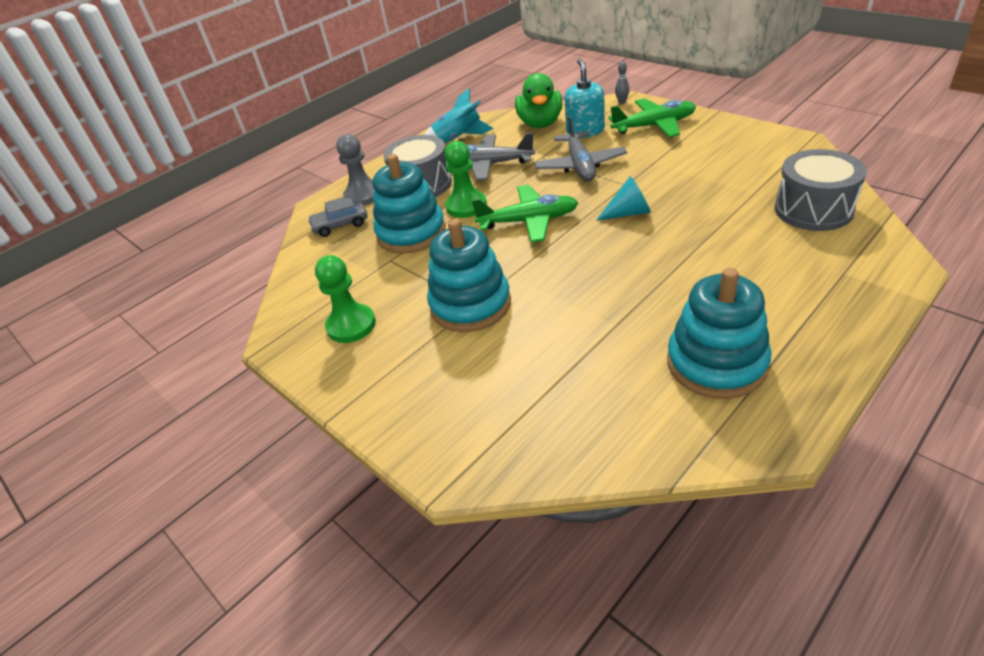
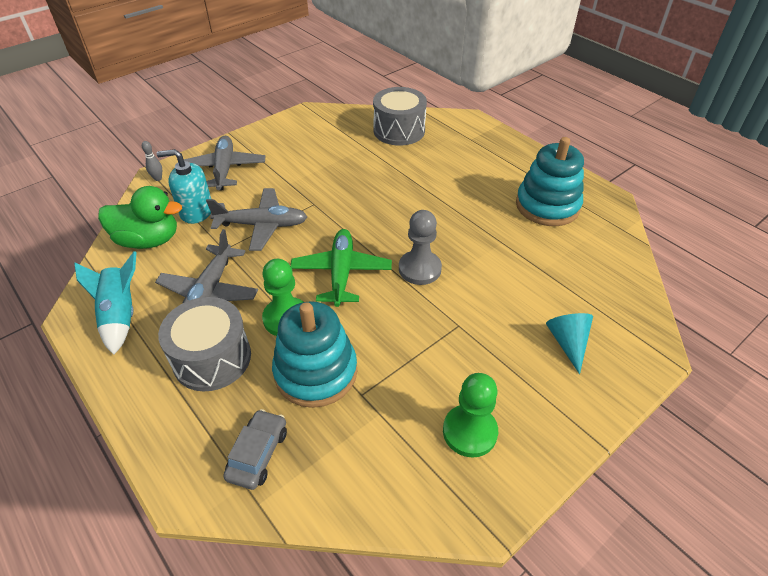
camera: 90 degrees left, 5 degrees up
(340, 225) = (258, 454): grey car -> grey car turned 150 degrees counterclockwise
(363, 195) = (196, 427): grey pawn -> grey pawn (419, 269)
(470, 305) = (459, 327): turquoise stacking toy -> none
(629, 213) = (360, 210): turquoise cone -> turquoise cone (567, 343)
(654, 126) = (224, 169): green plane -> grey plane

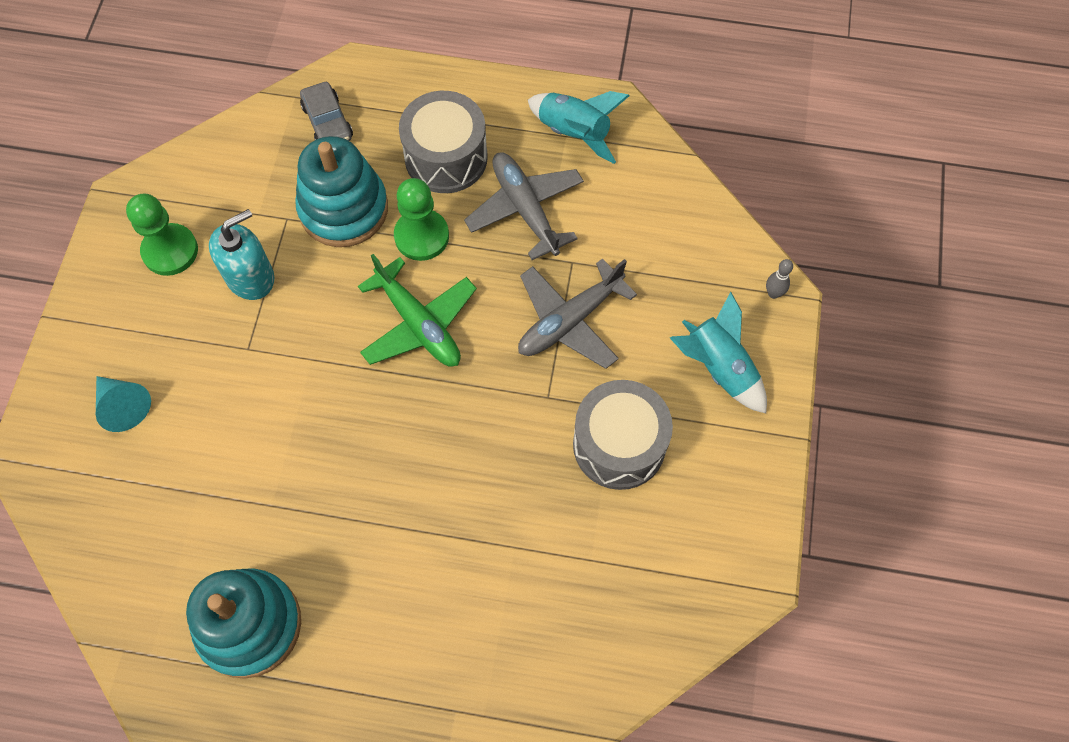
camera: 140 degrees right, 20 degrees up
(148, 240) = (661, 214): green duck -> none
(196, 211) = (664, 284): turquoise soap dispenser -> turquoise soap dispenser (250, 277)
(224, 169) = (719, 368): grey plane -> turquoise rocket
(399, 130) = (579, 643): grey drum -> grey drum (619, 445)
(419, 269) = (339, 391): grey pawn -> none

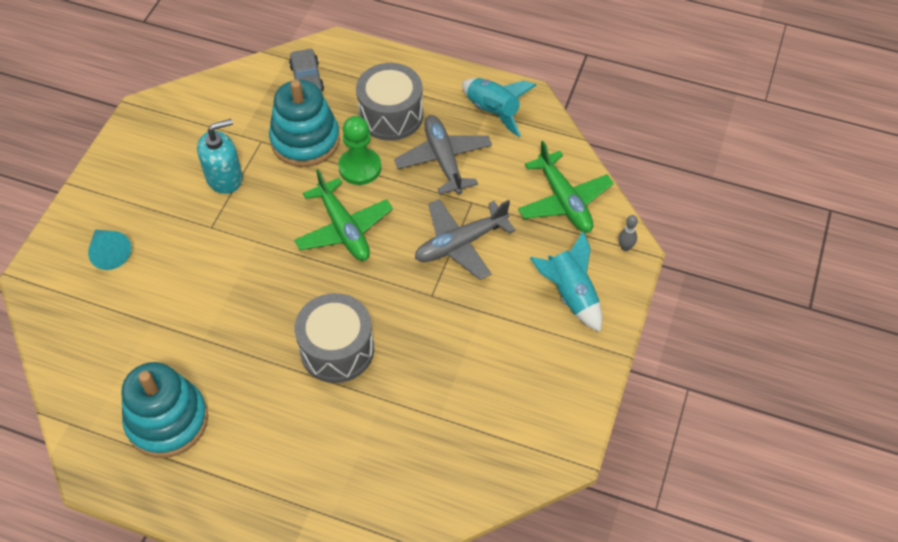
camera: 10 degrees right, 10 degrees down
(170, 251) = (169, 151): green pawn -> none
(619, 445) = (479, 338): grey drum -> grey drum (337, 349)
(686, 242) = (564, 201): none -> green plane

